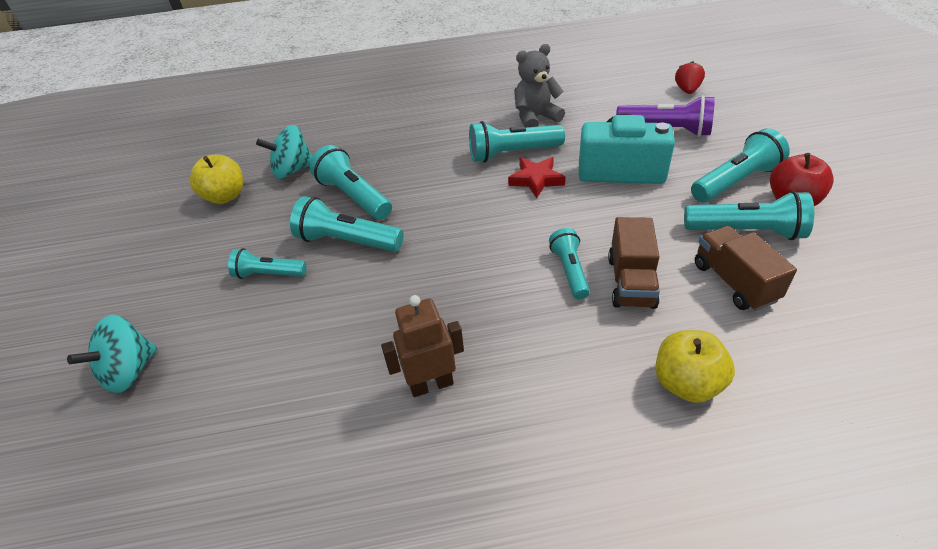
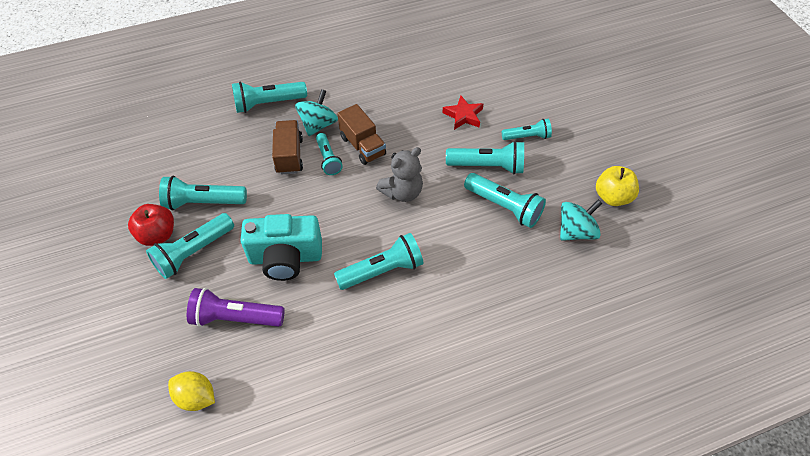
camera: 165 degrees right, 10 degrees up
(130, 371) = (564, 77): turquoise spinning top -> turquoise spinning top (318, 124)
(431, 384) = (398, 89): brown robot -> none
(535, 118) = (366, 329): grey teddy bear -> grey teddy bear (402, 192)
(536, 180) = (357, 239): red star -> red star (463, 115)
(686, 383) = (268, 104): yellow apple -> turquoise flashlight
(687, 90) = (196, 397): red strawberry -> yellow lemon
(734, 282) = (225, 162): brown truck -> brown truck (363, 146)

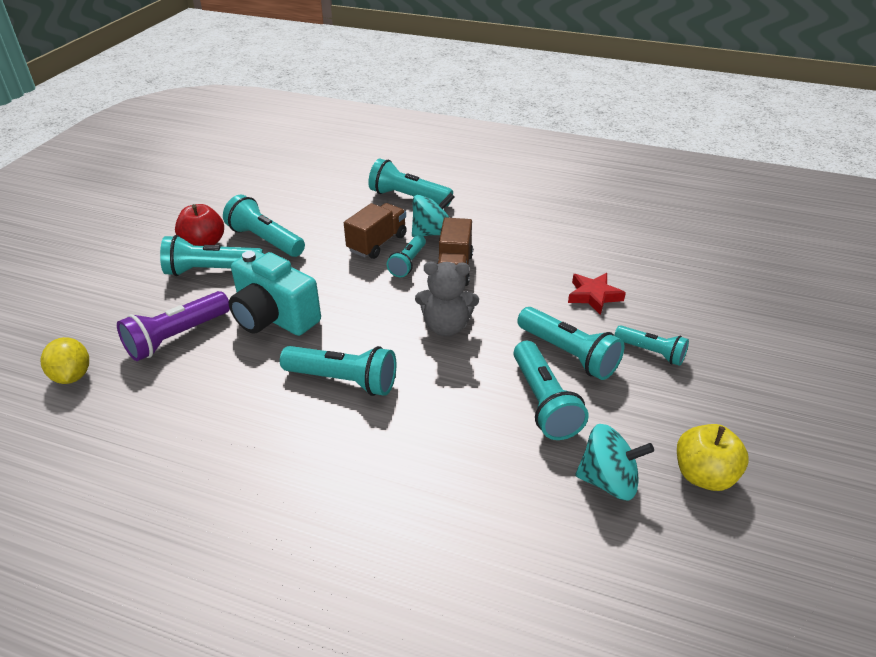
camera: 40 degrees right, 15 degrees down
(235, 318) = (177, 337): purple flashlight -> purple flashlight turned 90 degrees counterclockwise

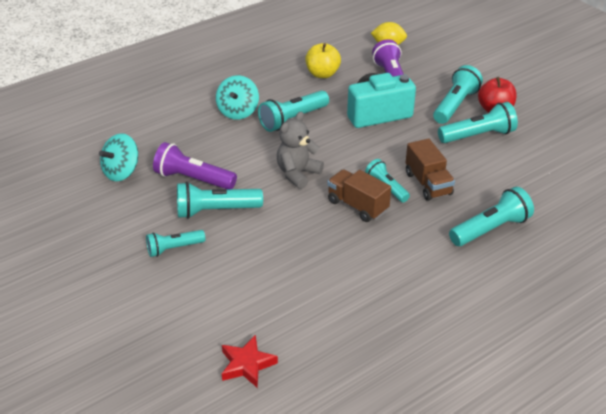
camera: 125 degrees right, 0 degrees up
(432, 233) = (418, 218): turquoise spinning top -> turquoise spinning top (238, 112)
(544, 402) = (193, 179): turquoise flashlight -> purple flashlight
(594, 296) = (254, 258): red star -> red star (247, 364)
(703, 475) = (80, 206): yellow apple -> yellow apple (322, 74)

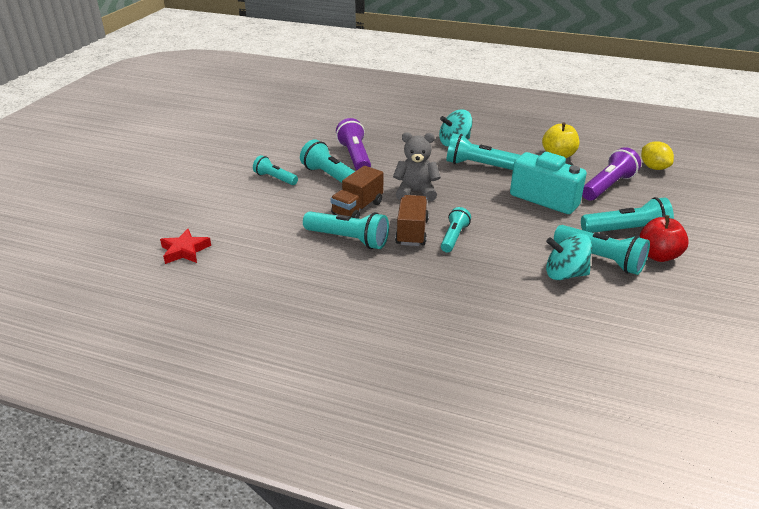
camera: 55 degrees right, 5 degrees down
(121, 172) = (330, 132): turquoise spinning top -> turquoise spinning top (565, 274)
(428, 184) = (488, 256): brown truck -> brown truck (357, 208)
(490, 229) = (470, 313): turquoise flashlight -> turquoise flashlight (348, 239)

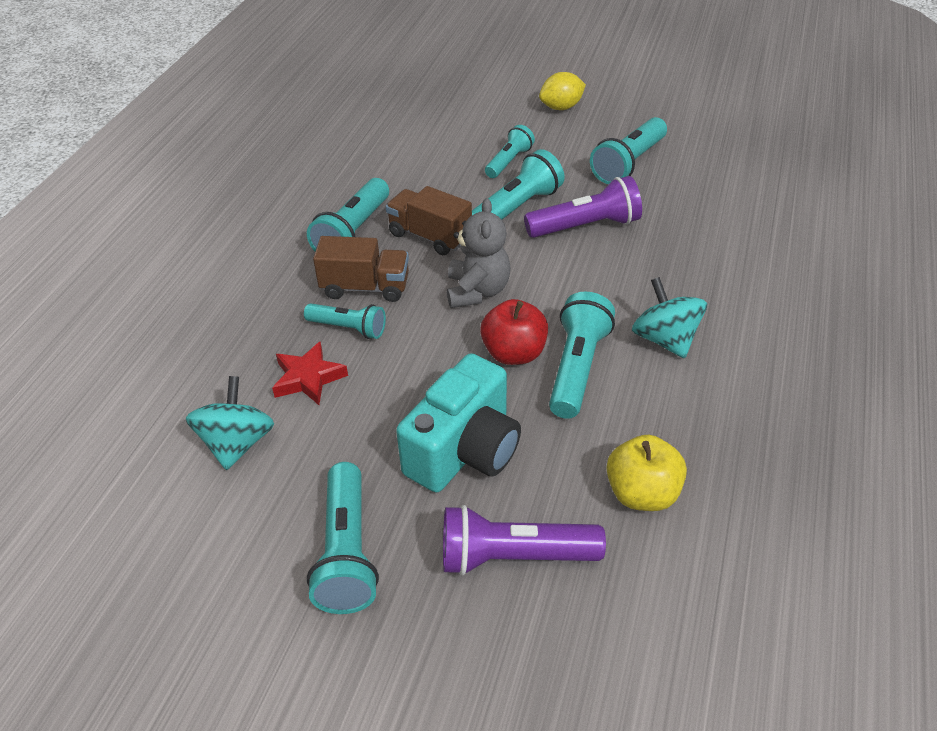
camera: 90 degrees right, 10 degrees up
(185, 250) = (343, 122): red star -> red star (308, 378)
(600, 259) = (267, 496): turquoise flashlight -> turquoise flashlight (629, 164)
(607, 186) = (513, 557): purple flashlight -> purple flashlight turned 135 degrees clockwise
(653, 167) = (611, 673): yellow lemon -> yellow lemon (561, 107)
(658, 255) = (264, 583): red apple -> red apple (514, 353)

